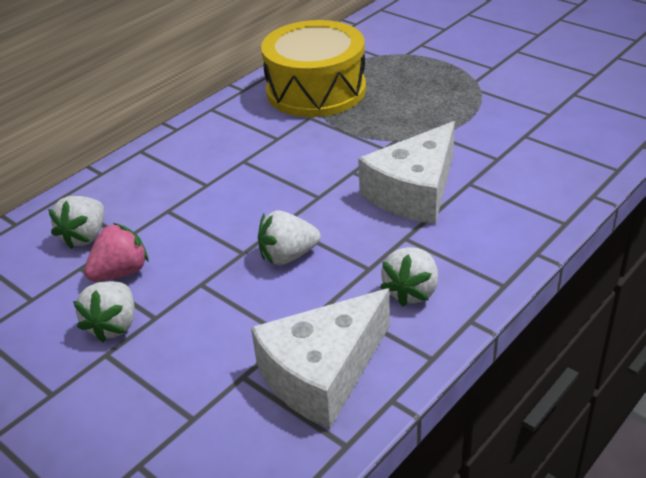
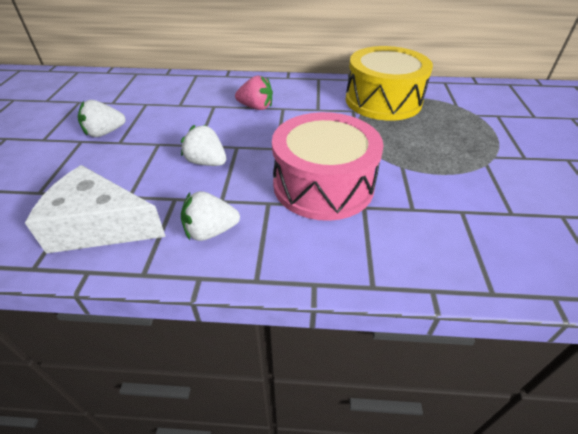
camera: 50 degrees right, 5 degrees up
(85, 236) = (171, 94): white strawberry -> none
(121, 272) = (149, 116): pink strawberry -> pink strawberry (256, 107)
(414, 192) = (323, 185): white cheese -> pink drum

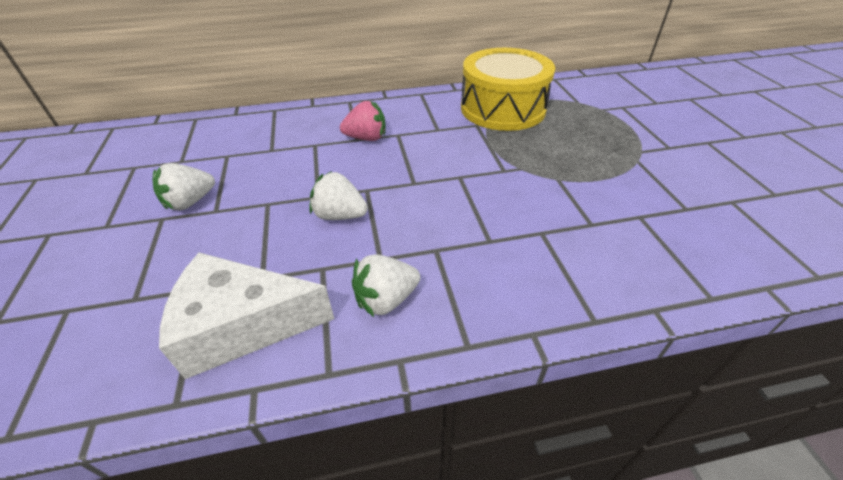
camera: 15 degrees left, 0 degrees up
(323, 185) = (486, 216): pink drum -> none

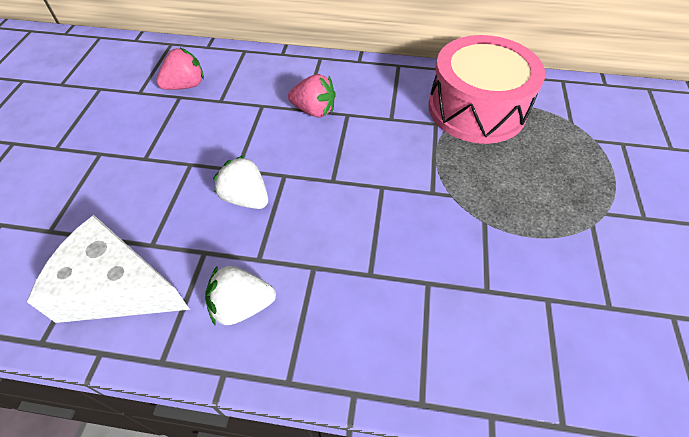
camera: 20 degrees right, 10 degrees up
(190, 202) = (128, 142): white strawberry -> none
(229, 146) = (185, 86): none -> pink strawberry
(502, 108) = (476, 109): yellow drum -> pink drum

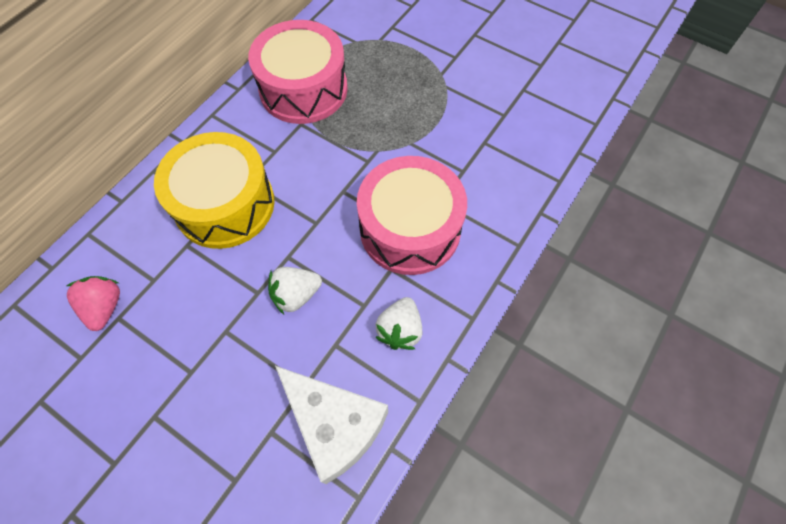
camera: 65 degrees left, 10 degrees up
(116, 287) = (334, 425): white cheese -> white cheese turned 90 degrees counterclockwise
(314, 110) = (225, 204): pink strawberry -> yellow drum
(372, 265) = (410, 229): none -> pink drum

